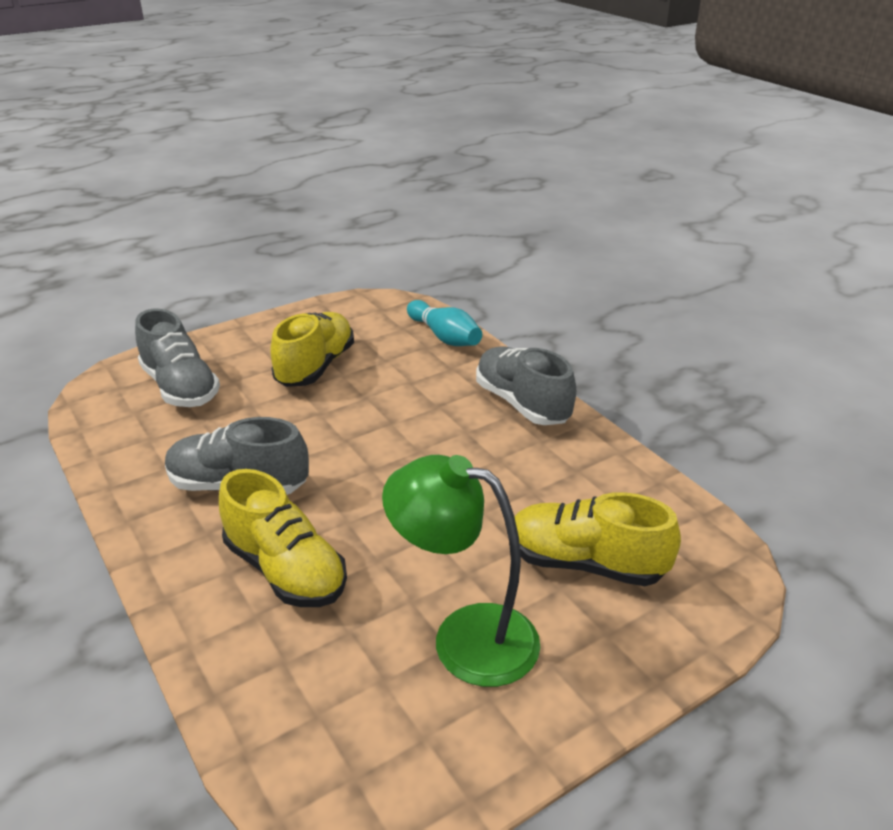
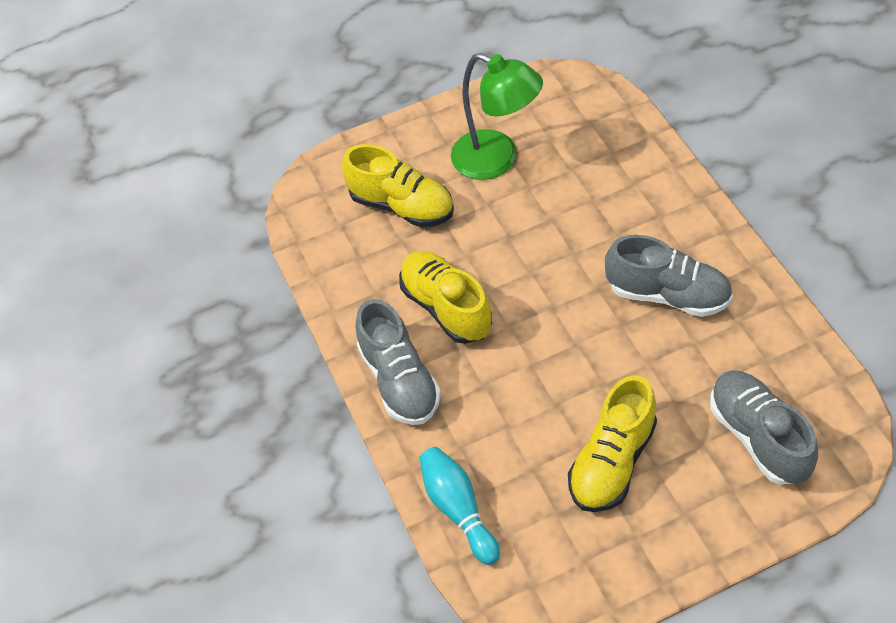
camera: 165 degrees left, 20 degrees up
(285, 570) = (618, 214): yellow shoe -> yellow shoe (446, 307)

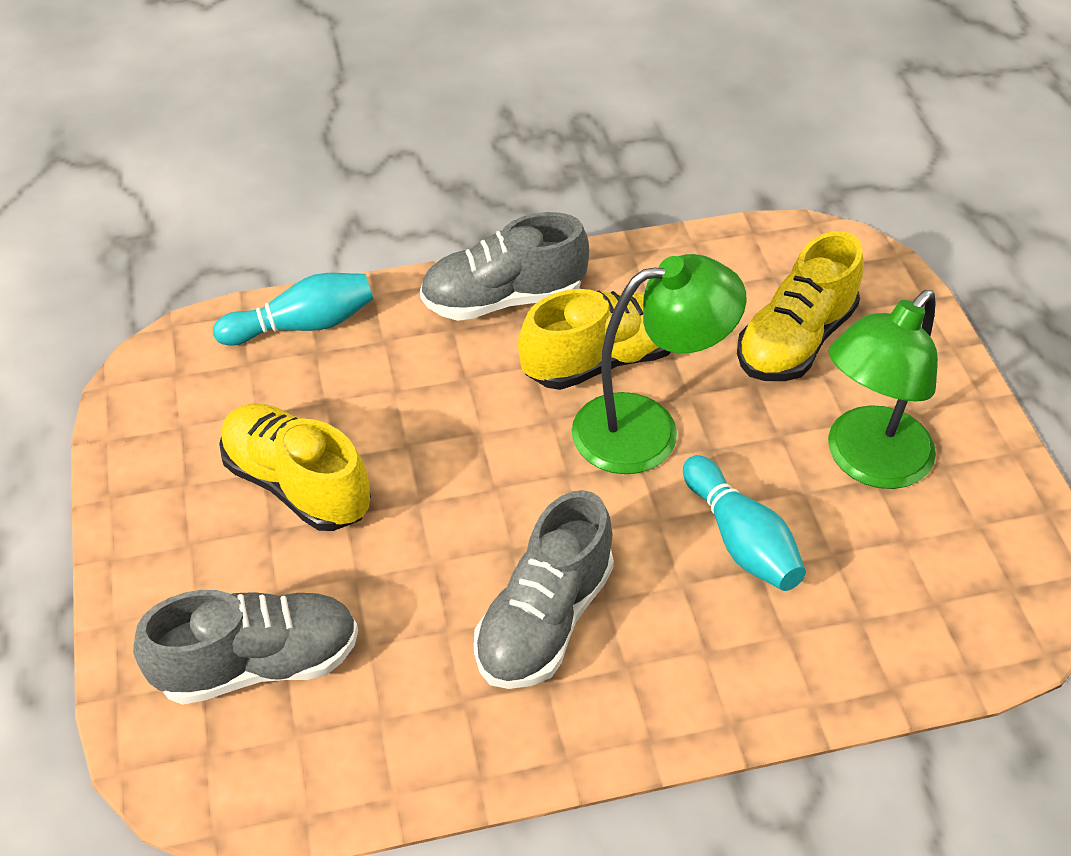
camera: 95 degrees right, 5 degrees down
(502, 271) = (647, 429): none -> green lamp
(576, 211) = (741, 539): none -> turquoise bowling pin

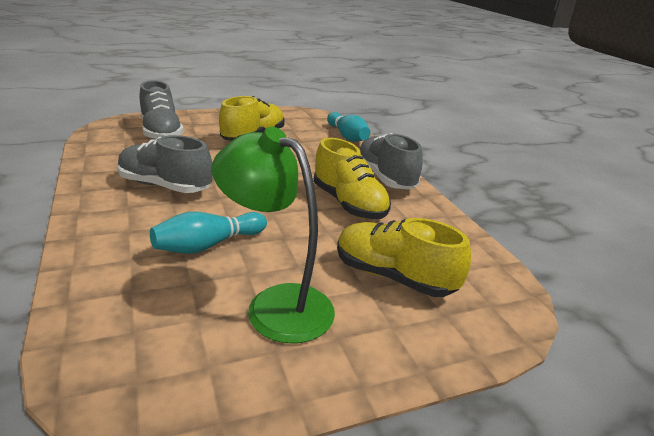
camera: 80 degrees right, 20 degrees down
(647, 429) = (296, 216): green lamp -> none

